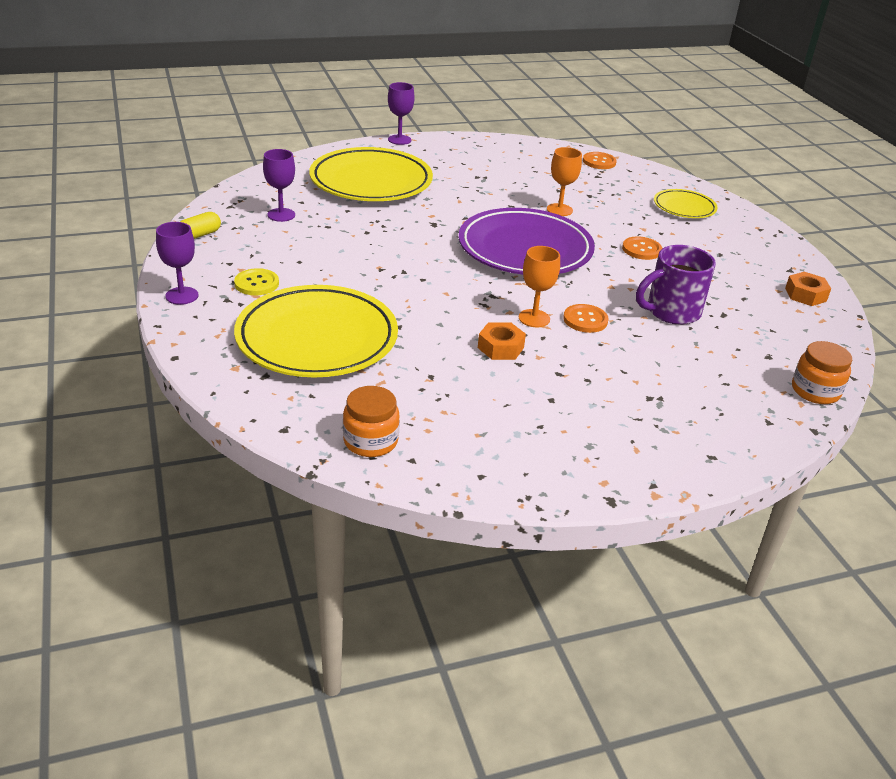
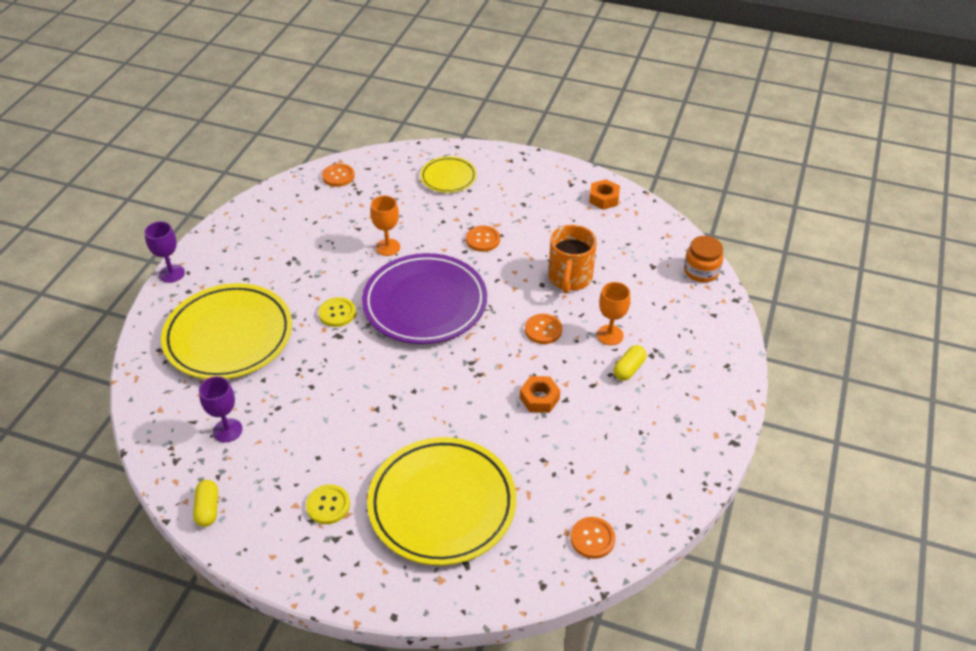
camera: 50 degrees left, 10 degrees up
(182, 296) = (302, 569): purple goblet -> none
(370, 441) = (592, 538): orange jar -> orange button
(456, 215) = (337, 313): none -> yellow button
(534, 318) = (519, 357): orange goblet -> orange goblet (610, 335)
(610, 389) = (629, 369): none -> yellow capsule
(671, 312) = (569, 278): purple mug -> orange mug

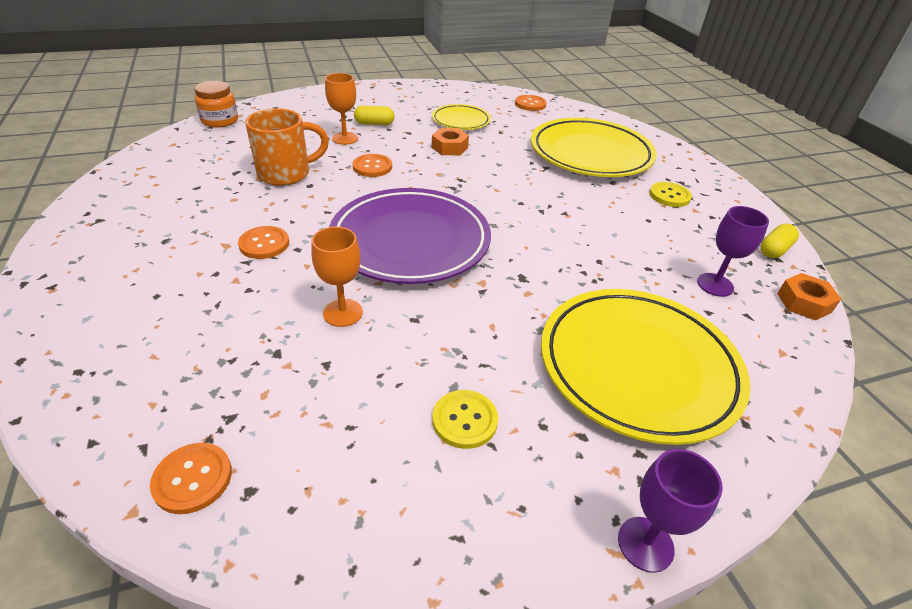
camera: 130 degrees left, 5 degrees down
(337, 313) = (494, 295): yellow button -> yellow button (464, 420)
(448, 177) = (130, 329): yellow plate -> yellow plate (461, 121)
(604, 199) = (122, 191): orange nut -> orange nut (804, 303)

